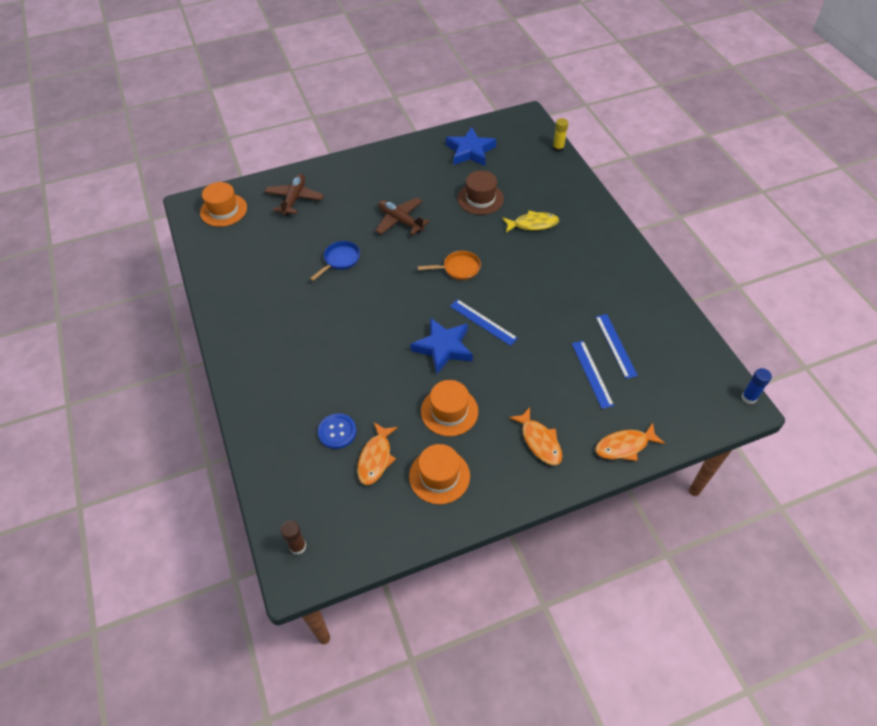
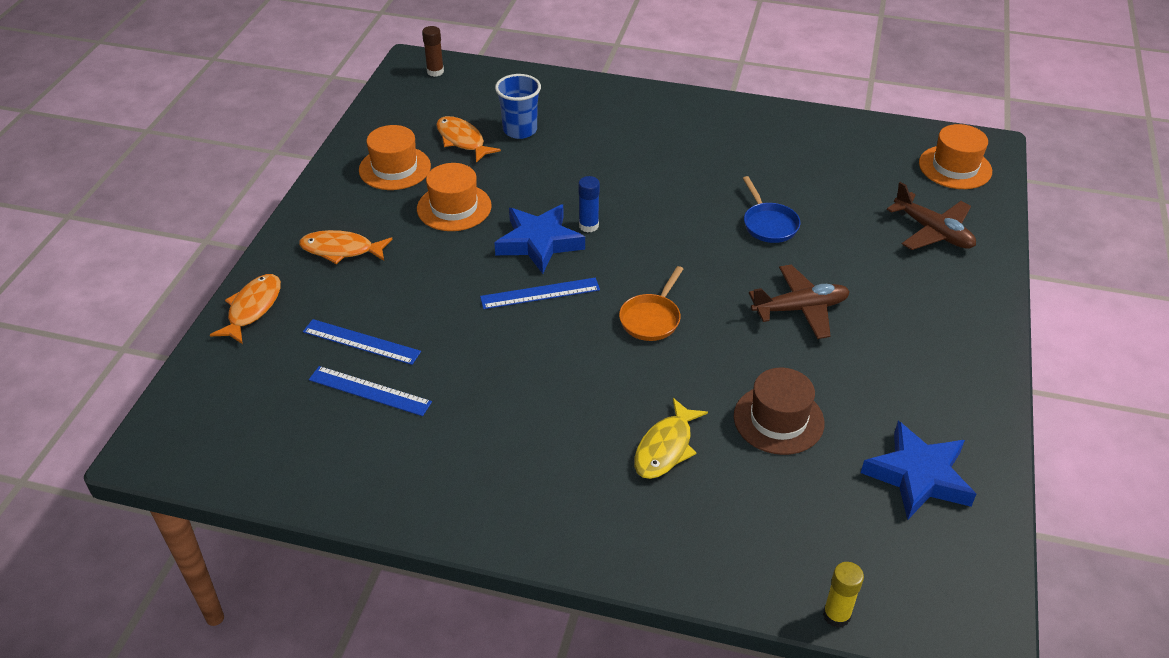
camera: 125 degrees right, 10 degrees down
(337, 432) = (520, 130): blue button -> blue cup
(749, 397) = (150, 465): blue glue stick -> blue glue stick (588, 226)

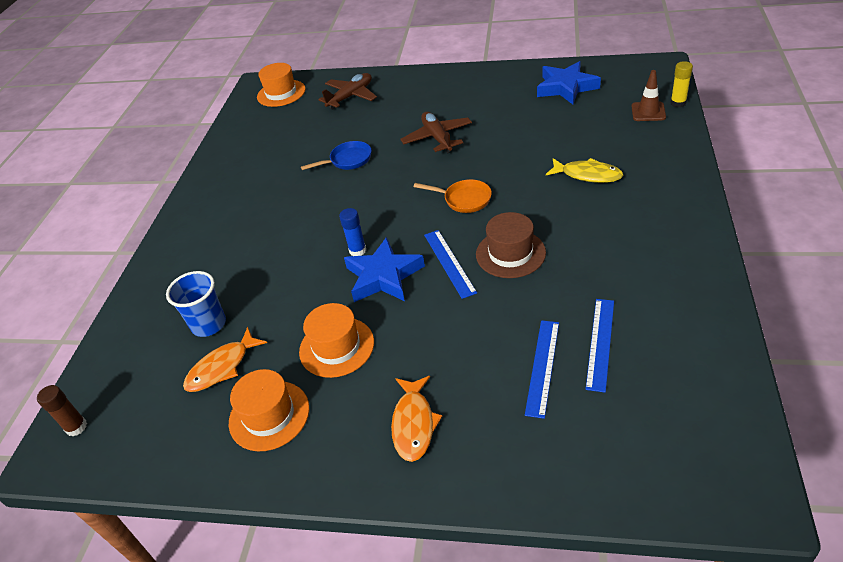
camera: 90 degrees left, 0 degrees up
(252, 308) = (523, 478): orange fish -> none
(778, 419) = (543, 135): brown hat -> brown hat (510, 253)
(817, 565) = (648, 112): none -> brown traffic cone

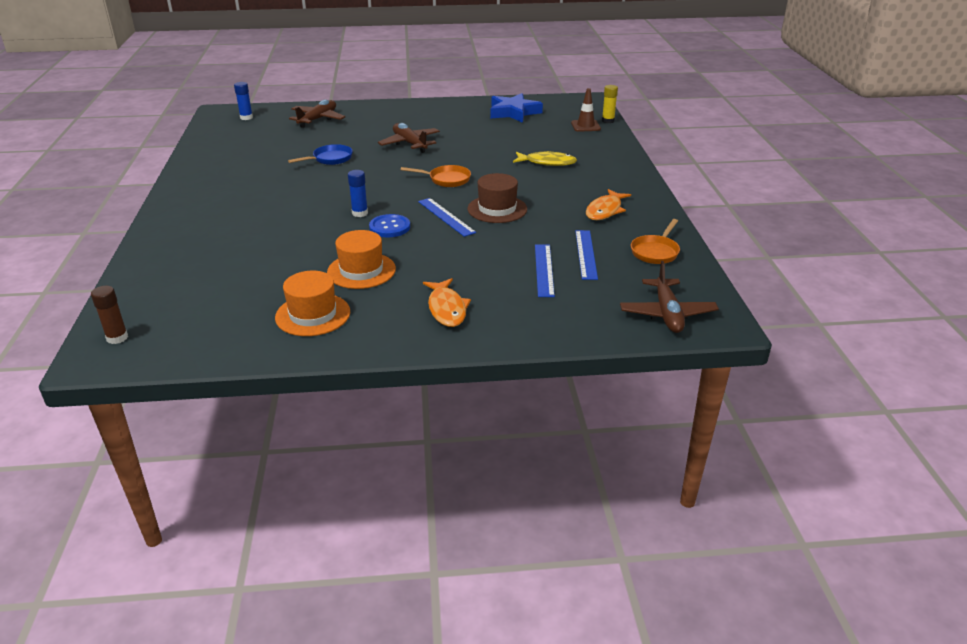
camera: 20 degrees left, 10 degrees down
(209, 324) = (231, 265): blue cup -> none
(222, 367) = (255, 290): orange fish -> orange fish (605, 210)
(281, 93) = (246, 117): orange hat -> blue glue stick
(383, 276) = (389, 227): blue star -> blue button
(683, 468) = (667, 313): none -> brown plane
(691, 347) = (655, 252): none -> orange pan

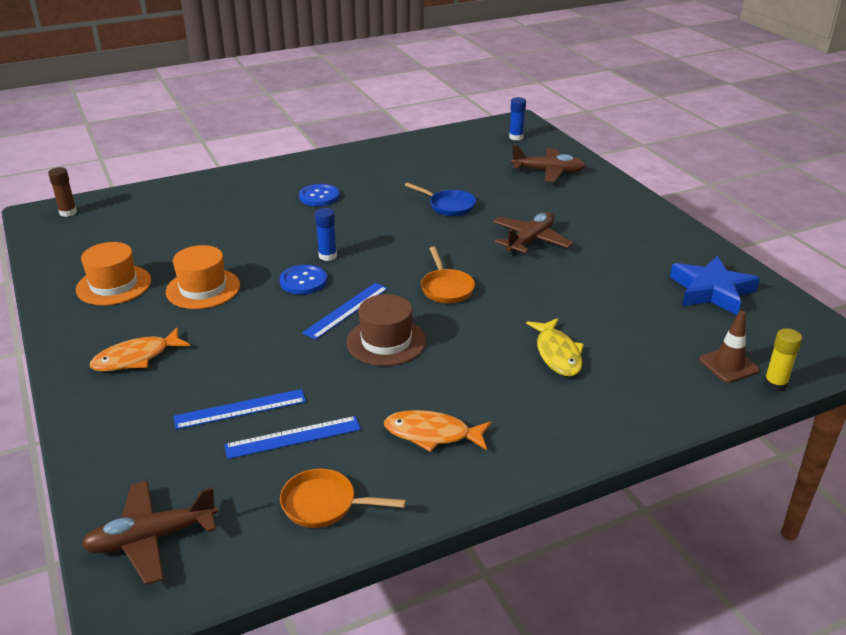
camera: 70 degrees right, 0 degrees up
(252, 203) = (319, 196): none -> blue button

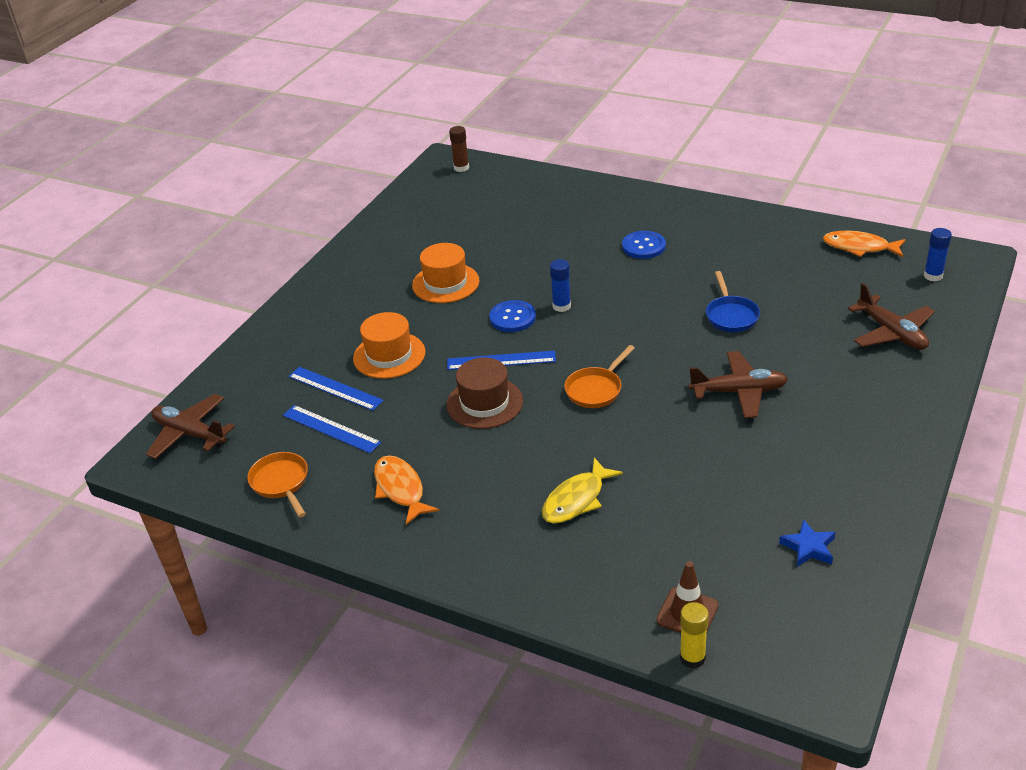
camera: 55 degrees right, 5 degrees up
(114, 285) = (403, 247): orange hat -> orange hat (389, 355)
(136, 358) = (339, 312): orange fish -> orange fish (859, 247)
(711, 291) = (808, 547): blue star -> blue star, size x0.53

